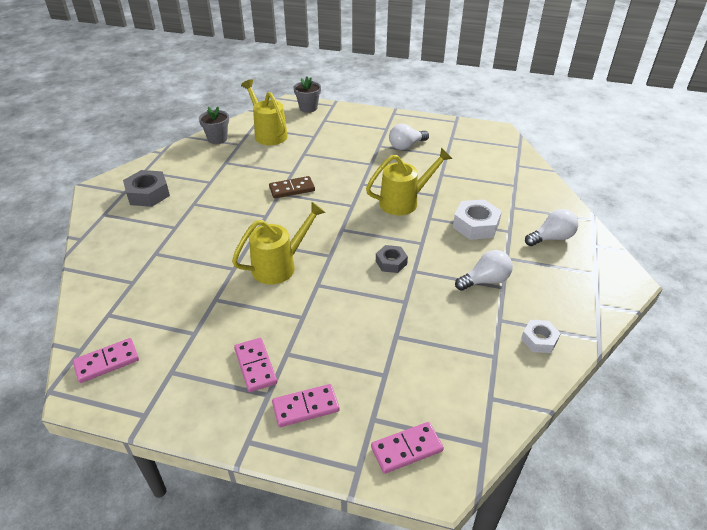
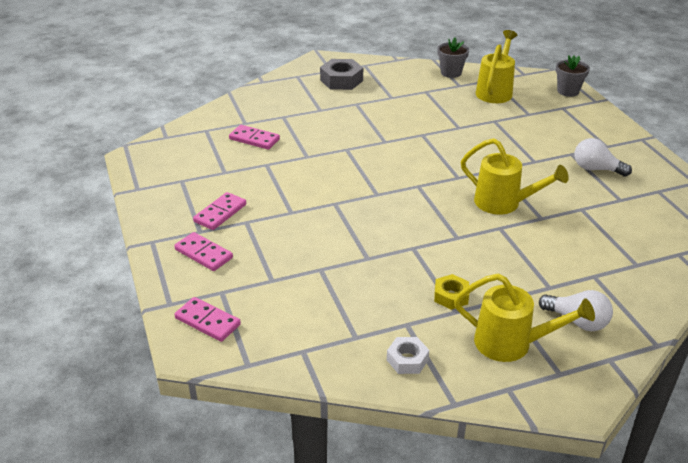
camera: 55 degrees right, 5 degrees down
(107, 362) = (166, 152): pink domino -> pink domino (254, 139)
(279, 266) = (334, 175): yellow watering can -> yellow watering can (511, 344)
(292, 189) = (436, 137): brown domino -> none
(391, 262) = (408, 230): grey nut -> none
(476, 225) = (528, 261): white nut -> none
(485, 281) = (451, 296): white light bulb -> yellow nut

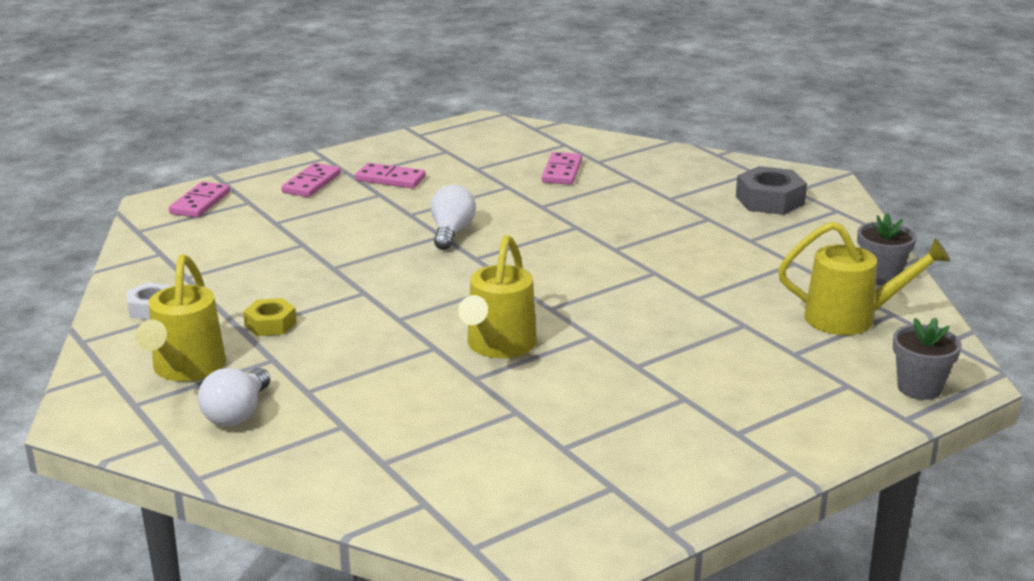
camera: 75 degrees right, 10 degrees down
(596, 169) = (647, 422): white light bulb -> white light bulb (451, 232)

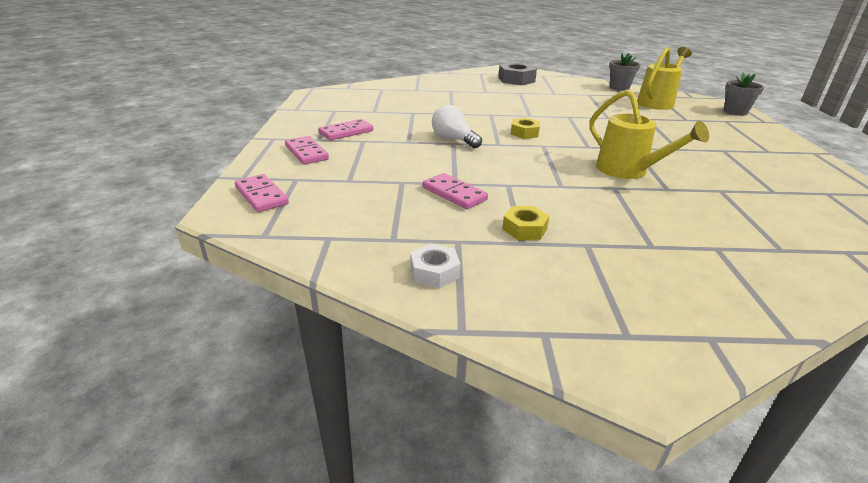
camera: 55 degrees left, 5 degrees up
(186, 369) = (574, 287): yellow watering can -> none
(237, 414) = (676, 286): white light bulb -> none
(538, 262) = (524, 133): none -> yellow nut
(562, 171) = (415, 98): pink domino -> pink domino (454, 194)

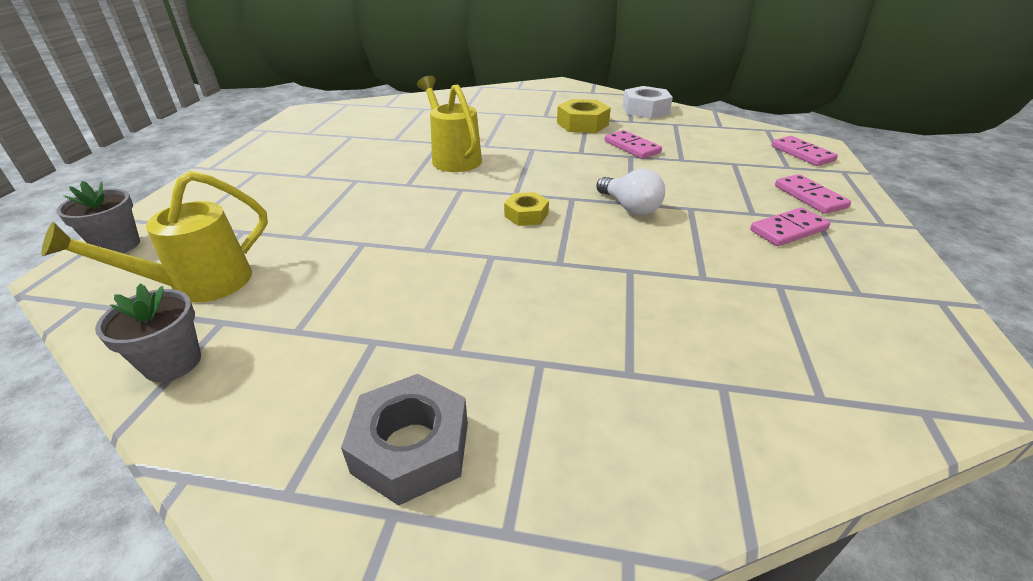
camera: 170 degrees left, 5 degrees up
(434, 272) = (645, 110): white nut -> white nut, size x1.61
(524, 229) = (582, 124): yellow nut -> yellow nut, size x1.61

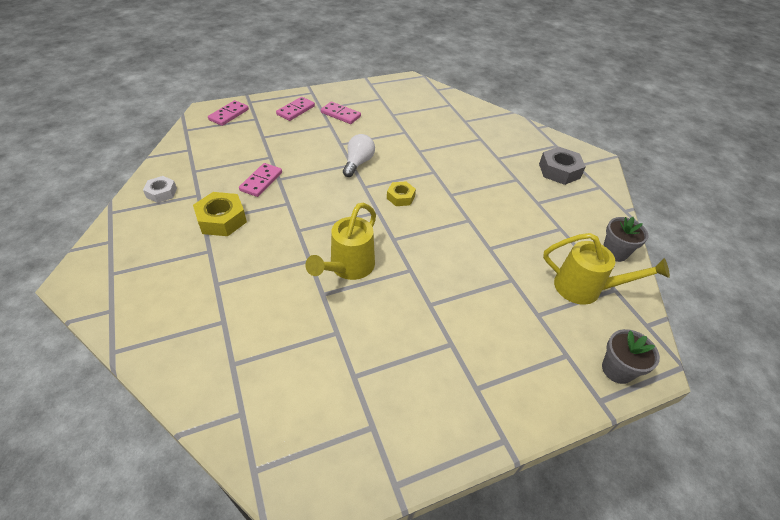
camera: 125 degrees left, 10 degrees up
(645, 110) = (161, 193): white nut -> white nut, size x0.62

